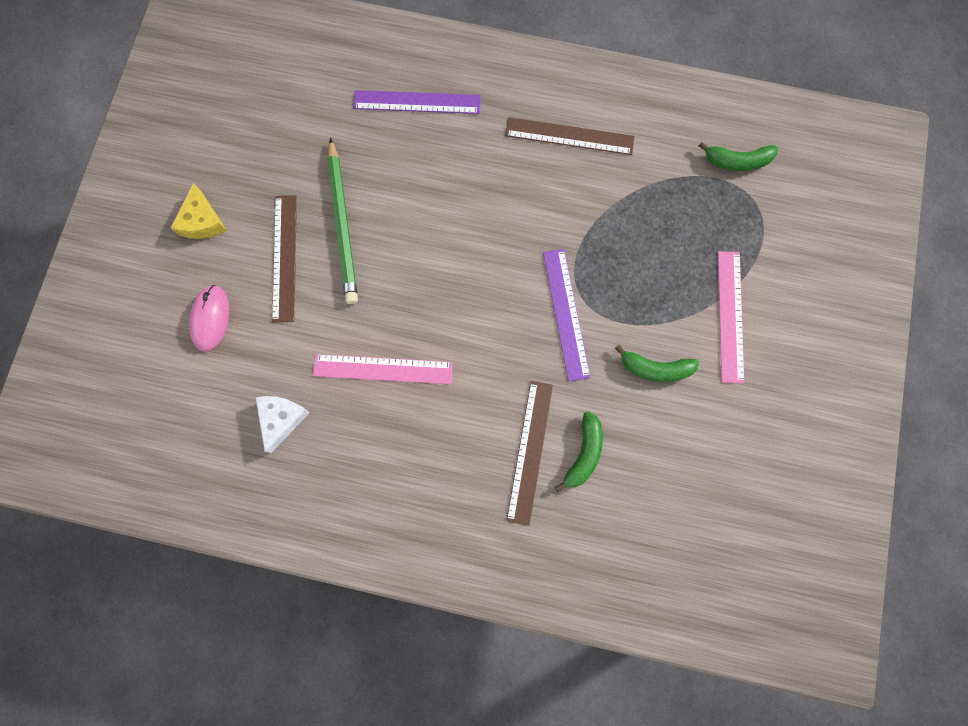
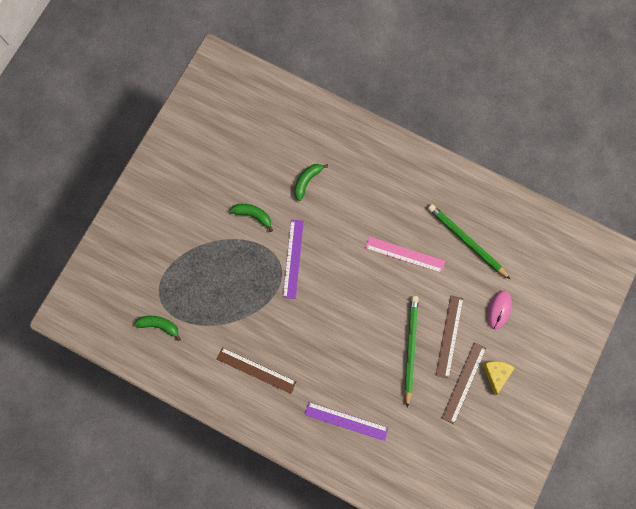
camera: 165 degrees left, 0 degrees up
(282, 419) = (466, 241): white cheese -> green pencil
(530, 451) = (335, 189): brown ruler -> brown ruler (463, 382)
(730, 316) = (201, 233): pink ruler -> none

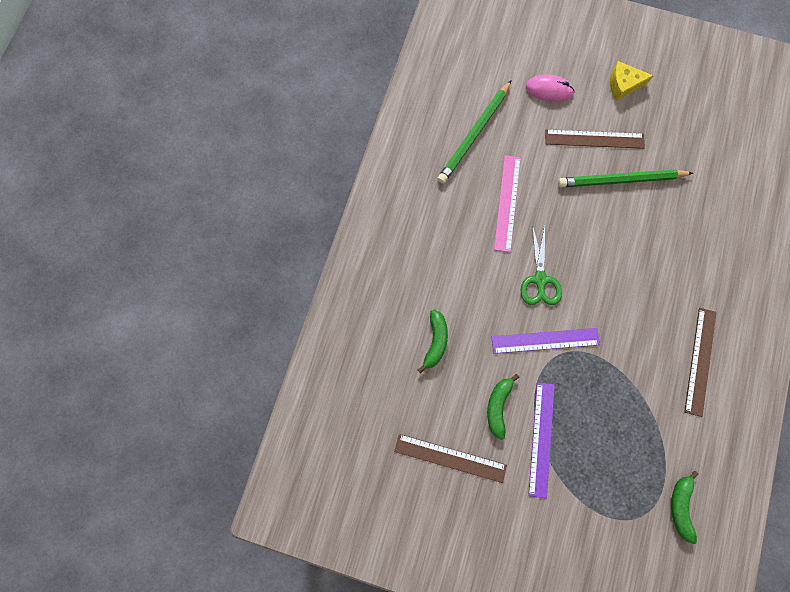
camera: 100 degrees left, 0 degrees up
(307, 181) = (435, 341): green banana -> green banana turned 105 degrees counterclockwise
(339, 265) = (540, 279): none -> green scissors
(346, 421) = (727, 240): purple ruler -> purple ruler (541, 439)
(463, 382) = (643, 117): brown ruler -> brown ruler (450, 458)

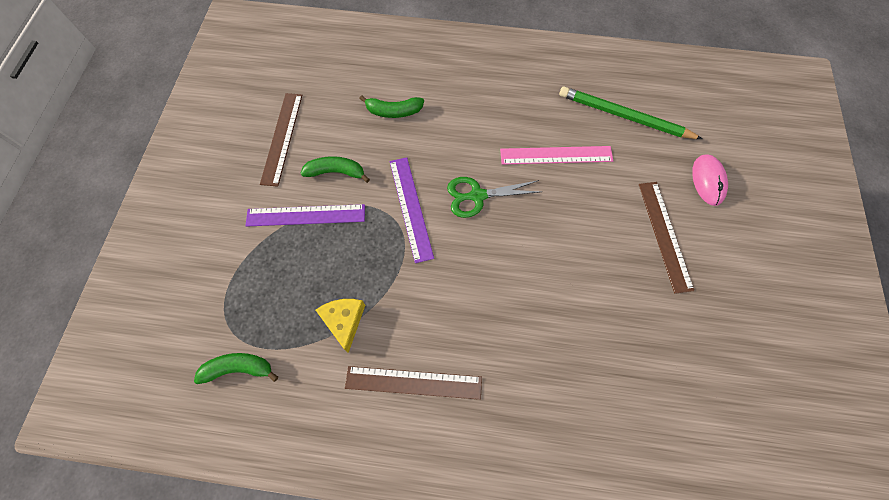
camera: 80 degrees right, 10 degrees down
(620, 180) = (621, 269): green pencil -> none
(623, 84) = (751, 261): yellow cheese -> yellow cheese (344, 321)

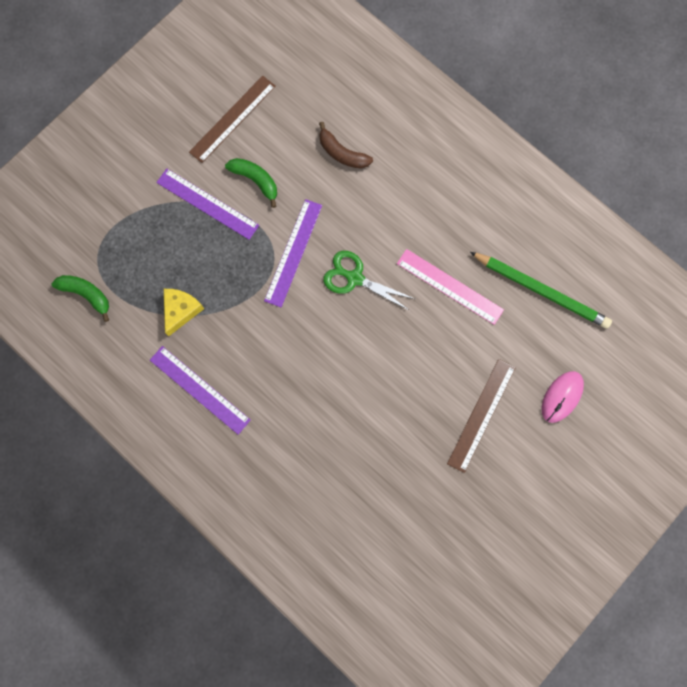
camera: 35 degrees right, 10 degrees up
(393, 111) = (342, 153): green banana -> brown banana
(413, 383) = (199, 390): brown ruler -> purple ruler
(624, 116) = (541, 290): green pencil -> green pencil turned 150 degrees clockwise

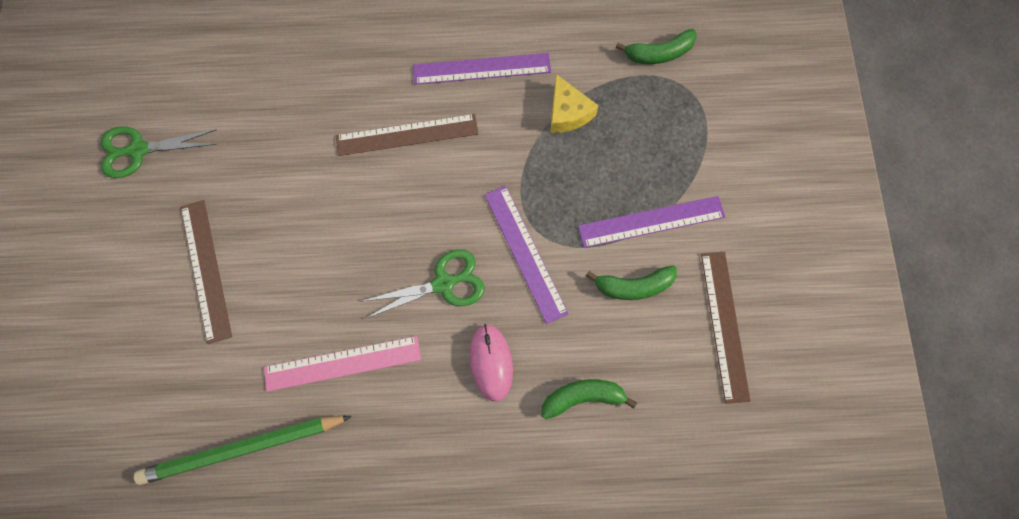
camera: 135 degrees right, 5 degrees down
(288, 389) = (407, 135): none -> brown ruler
(342, 153) = (583, 397): brown banana -> green banana
(460, 541) = (138, 150): none -> green scissors
(561, 397) = (137, 358): pink mouse -> pink mouse (491, 362)

